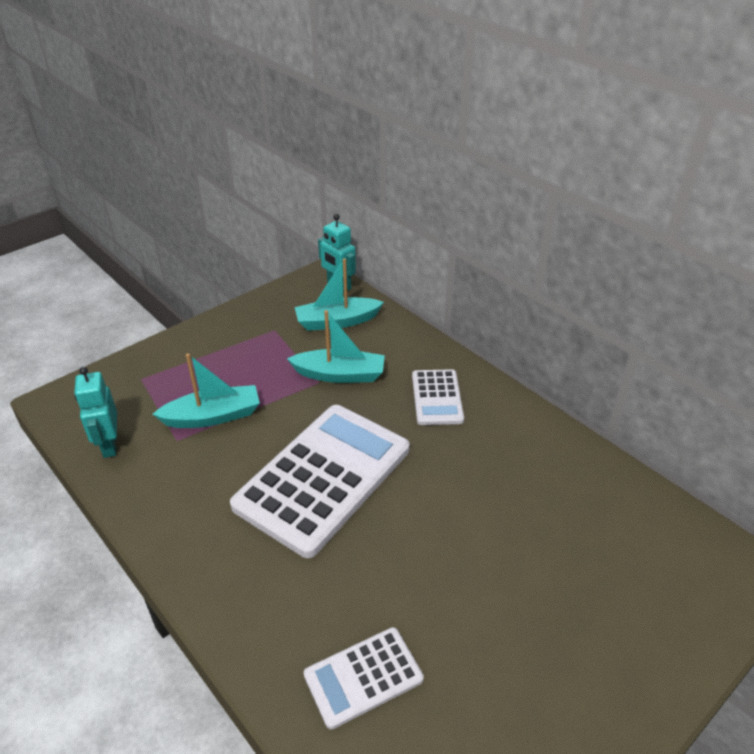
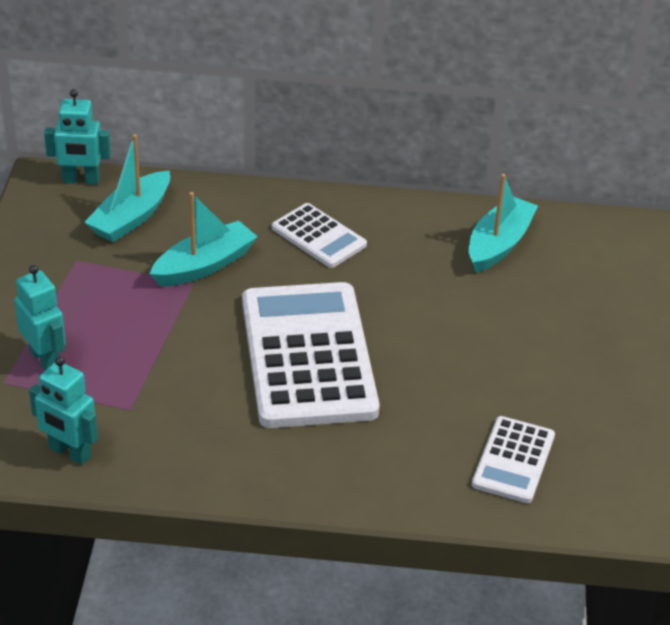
camera: 45 degrees left, 0 degrees up
(178, 379) = (45, 359): none -> turquoise robot
(213, 416) = (135, 369): turquoise boat -> turquoise boat (499, 244)

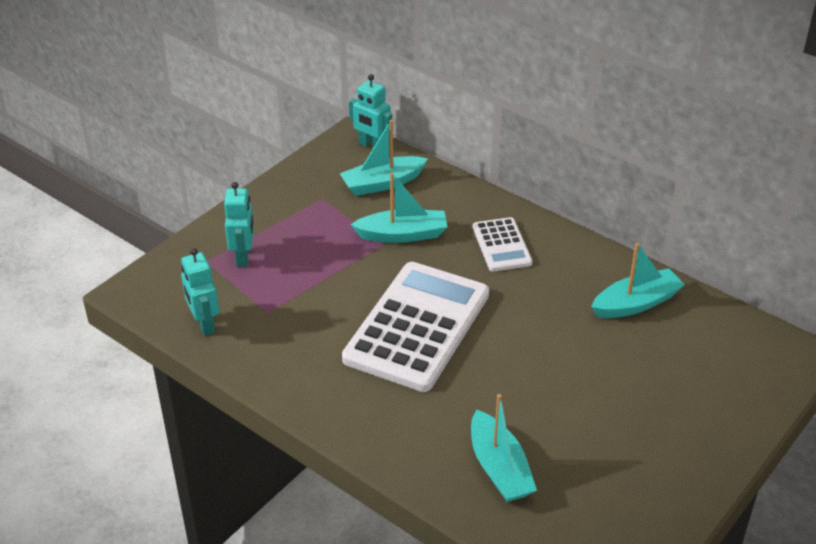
camera: 35 degrees right, 0 degrees up
(513, 460) = (499, 468): white calculator -> turquoise boat

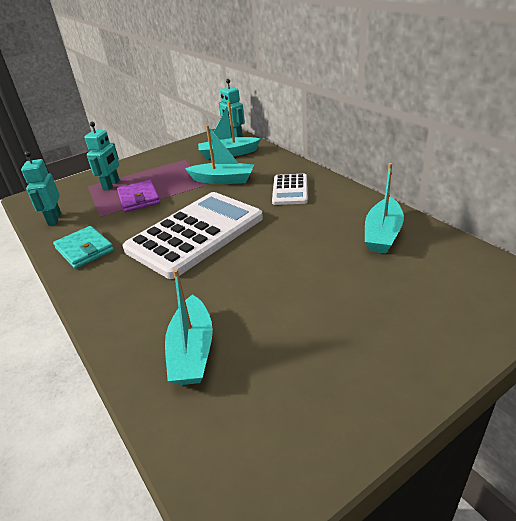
camera: 20 degrees right, 5 degrees down
(288, 366) = (84, 250): none -> turquoise wallet
(303, 278) = (139, 198): none -> purple wallet
(636, 303) = (382, 234): turquoise boat -> turquoise boat turned 120 degrees clockwise

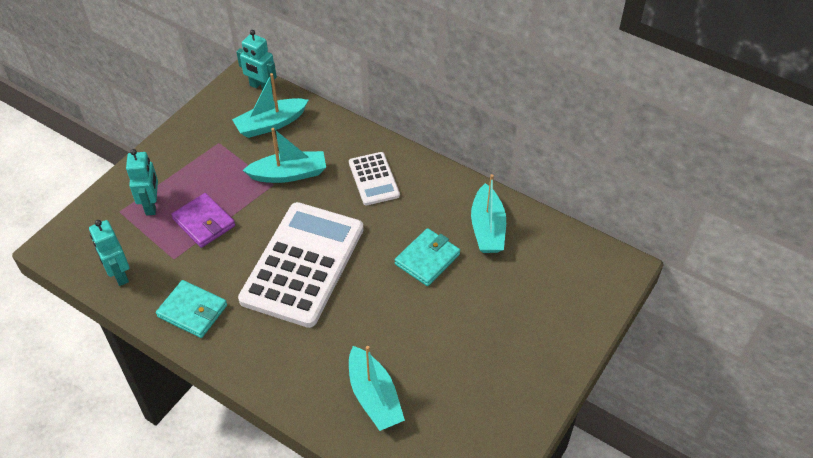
camera: 25 degrees left, 15 degrees up
(310, 247) = (427, 259): none -> turquoise wallet

